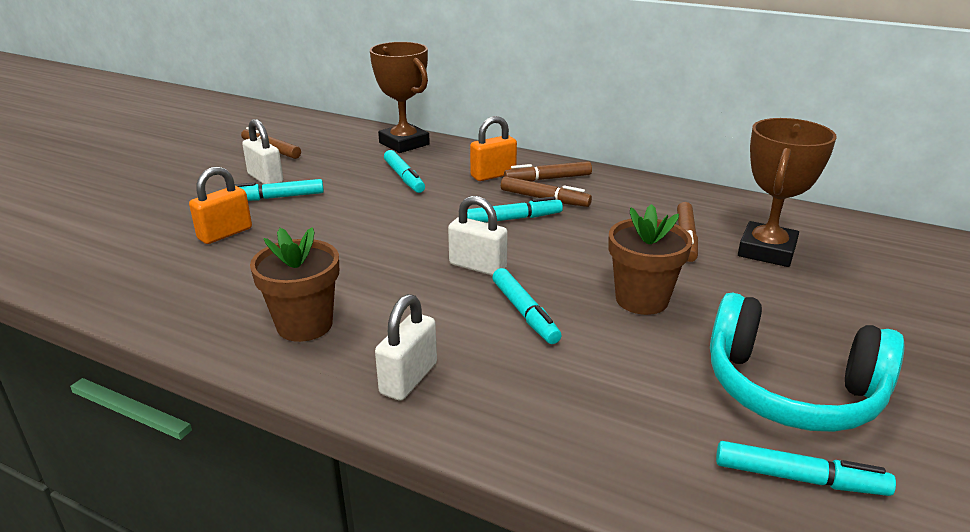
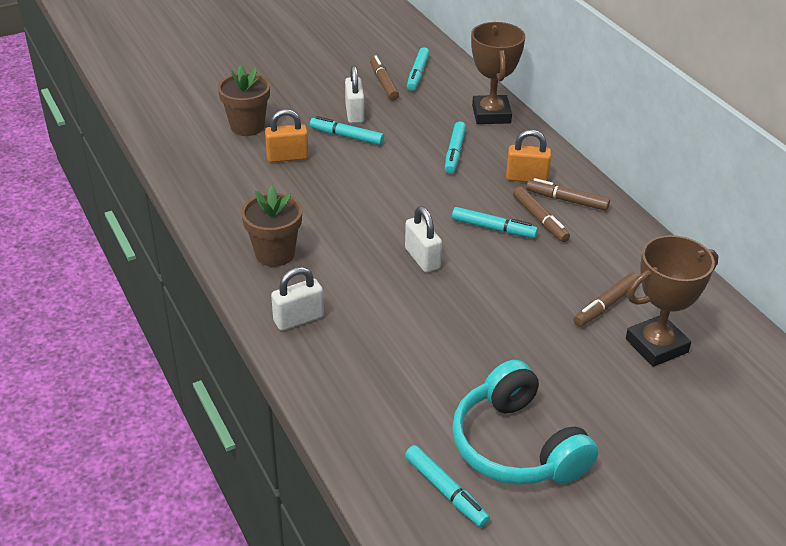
camera: 35 degrees right, 10 degrees up
(525, 313) = (413, 309): turquoise marker -> turquoise marker (418, 74)
(641, 300) = (503, 338): brown flower pot -> brown flower pot (247, 126)

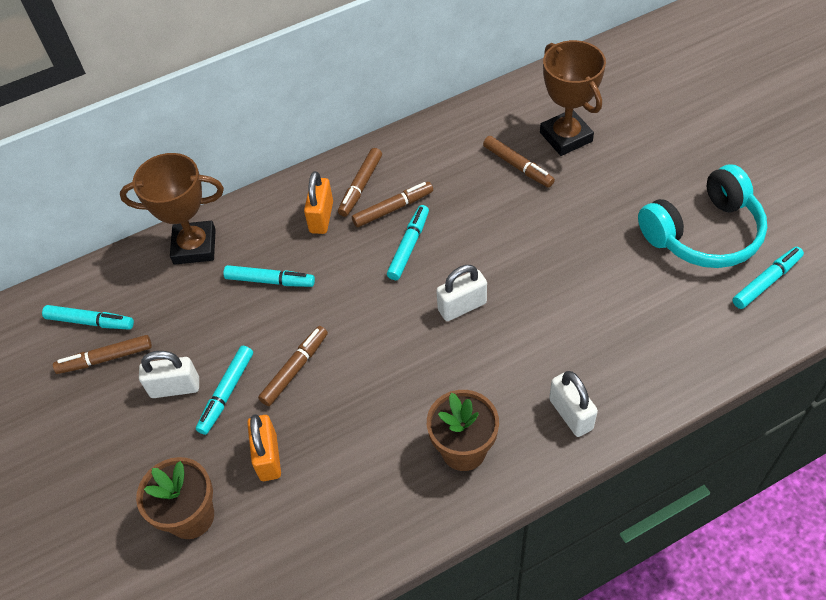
camera: 85 degrees left, 15 degrees up
(365, 167) = (295, 369): none -> brown marker

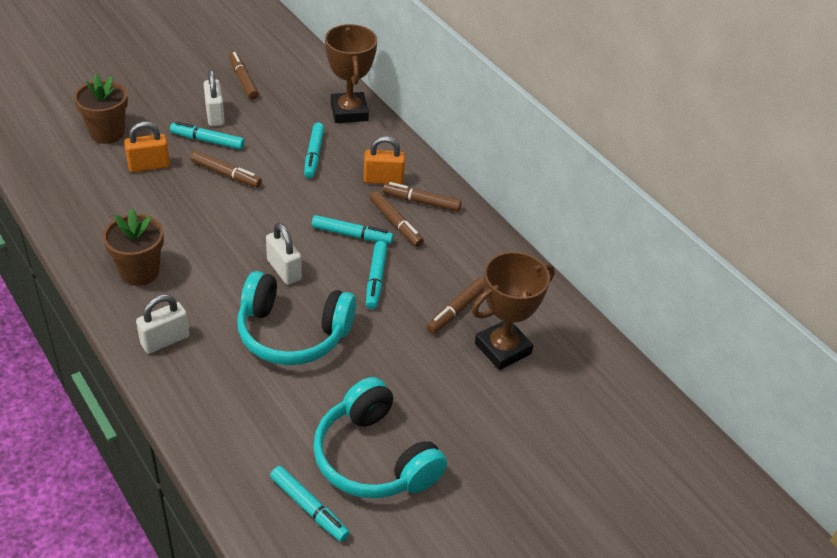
camera: 75 degrees right, 10 degrees down
(90, 321) = (277, 69): turquoise marker -> turquoise marker (376, 279)
(554, 297) = (292, 333): none -> turquoise headphones

